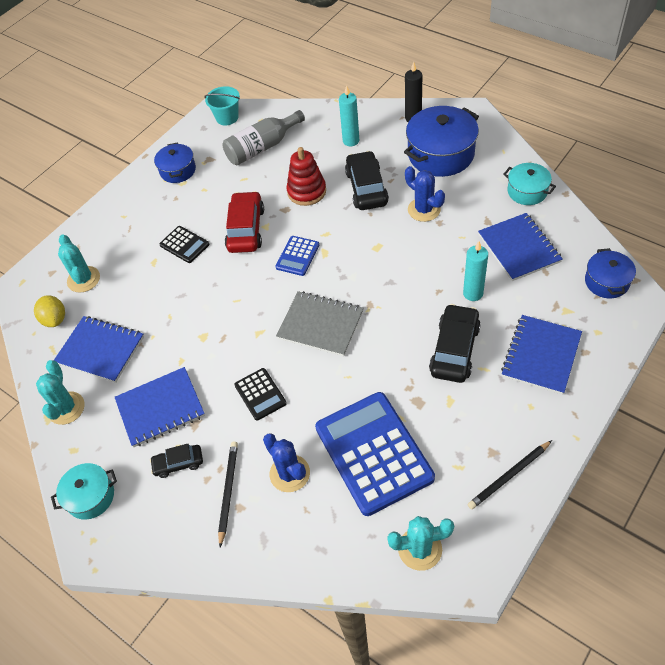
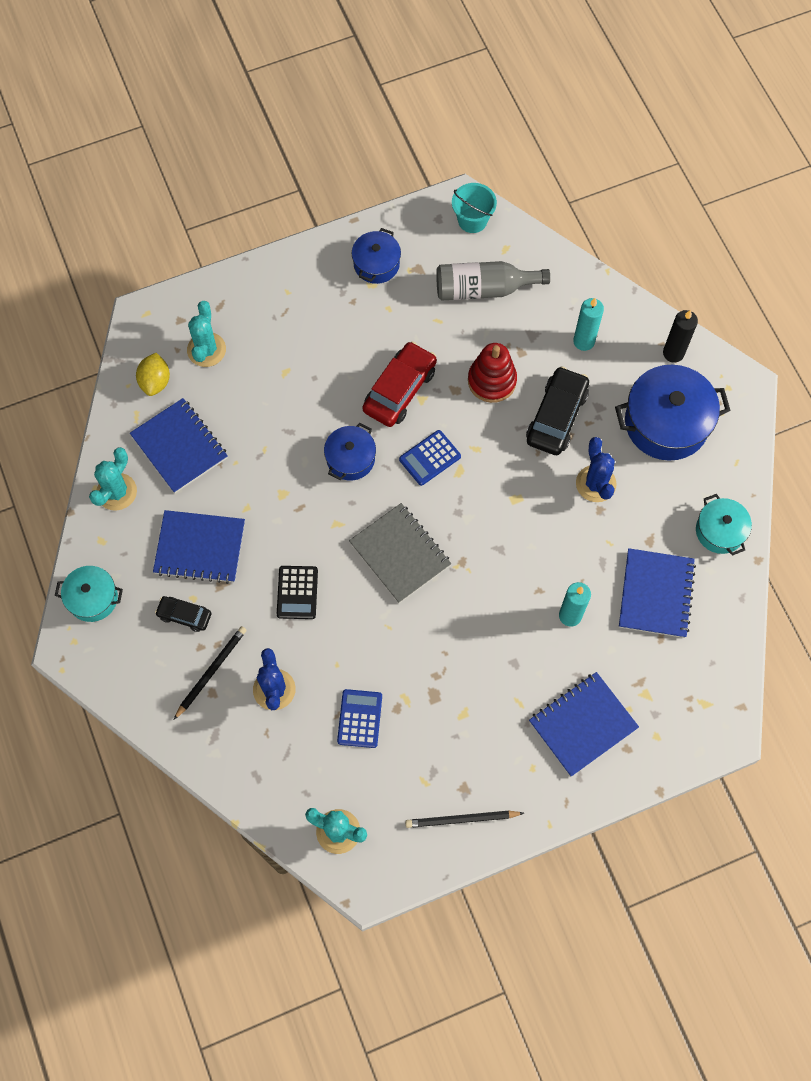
camera: 25 degrees right, 15 degrees up
(184, 245) = (327, 370): black calculator -> none
(373, 453) = (359, 718): blue calculator -> blue calculator, size x0.47
(454, 350) = (507, 664): black car -> none
(606, 282) = (711, 689): blue pot -> blue pot (350, 458)

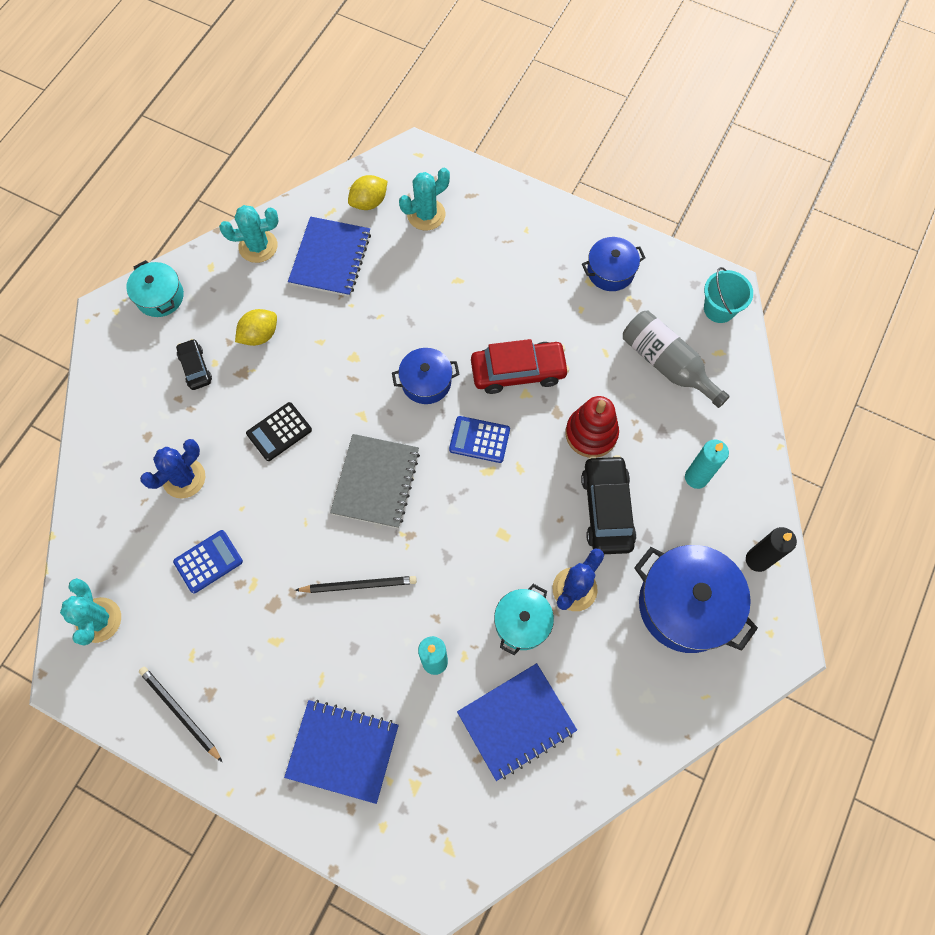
camera: 50 degrees right, 0 degrees up
(200, 548) = (260, 335): blue notebook -> yellow lemon
(211, 671) = (164, 422): black pencil -> black pencil (359, 585)
(556, 416) = (606, 509): black car -> black car turned 75 degrees counterclockwise
(720, 531) = (626, 733): turquoise pot -> turquoise pot (522, 622)

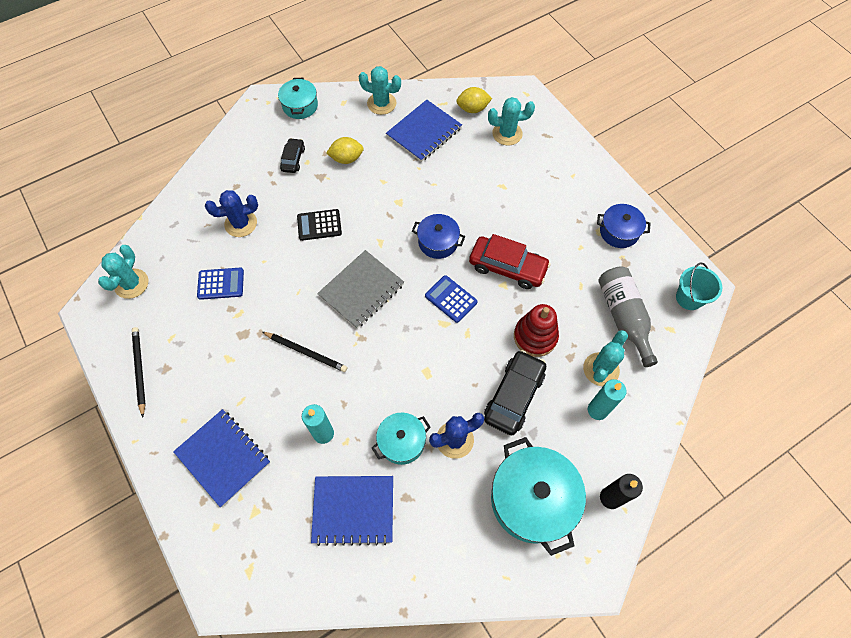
camera: 30 degrees right, 5 degrees down
(676, 433) = (601, 369): none -> turquoise cactus
(686, 605) = (532, 499): blue pot -> turquoise pot

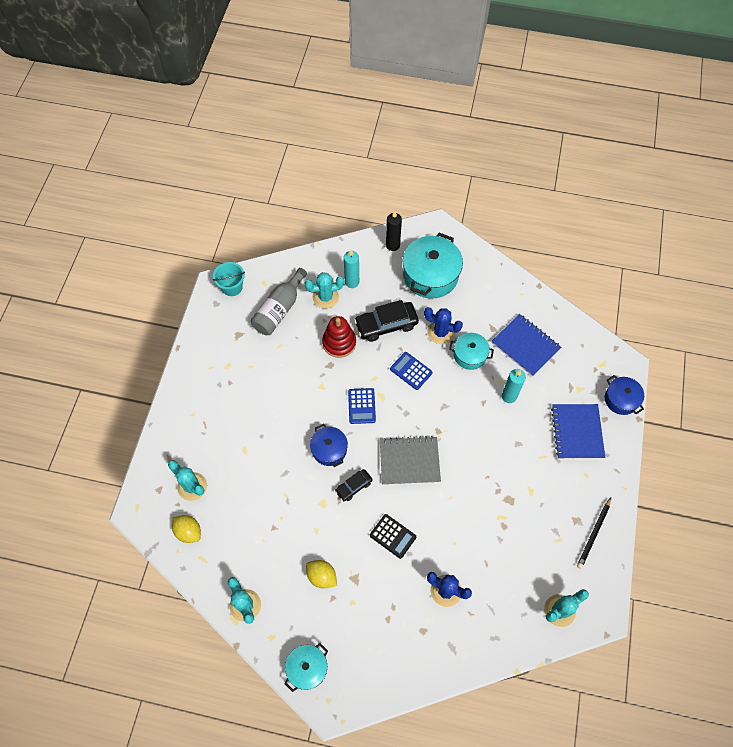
camera: 135 degrees left, 0 degrees up
(221, 284) = (497, 551): blue calculator -> blue calculator (411, 371)
(293, 159) = (360, 615): black car -> black car (353, 486)
(306, 352) = (479, 452): black pencil -> none
(424, 132) = (244, 545): blue notebook -> none
(507, 267) = (306, 394): red car -> none
(619, 232) = (216, 354): blue pot -> blue pot (621, 399)

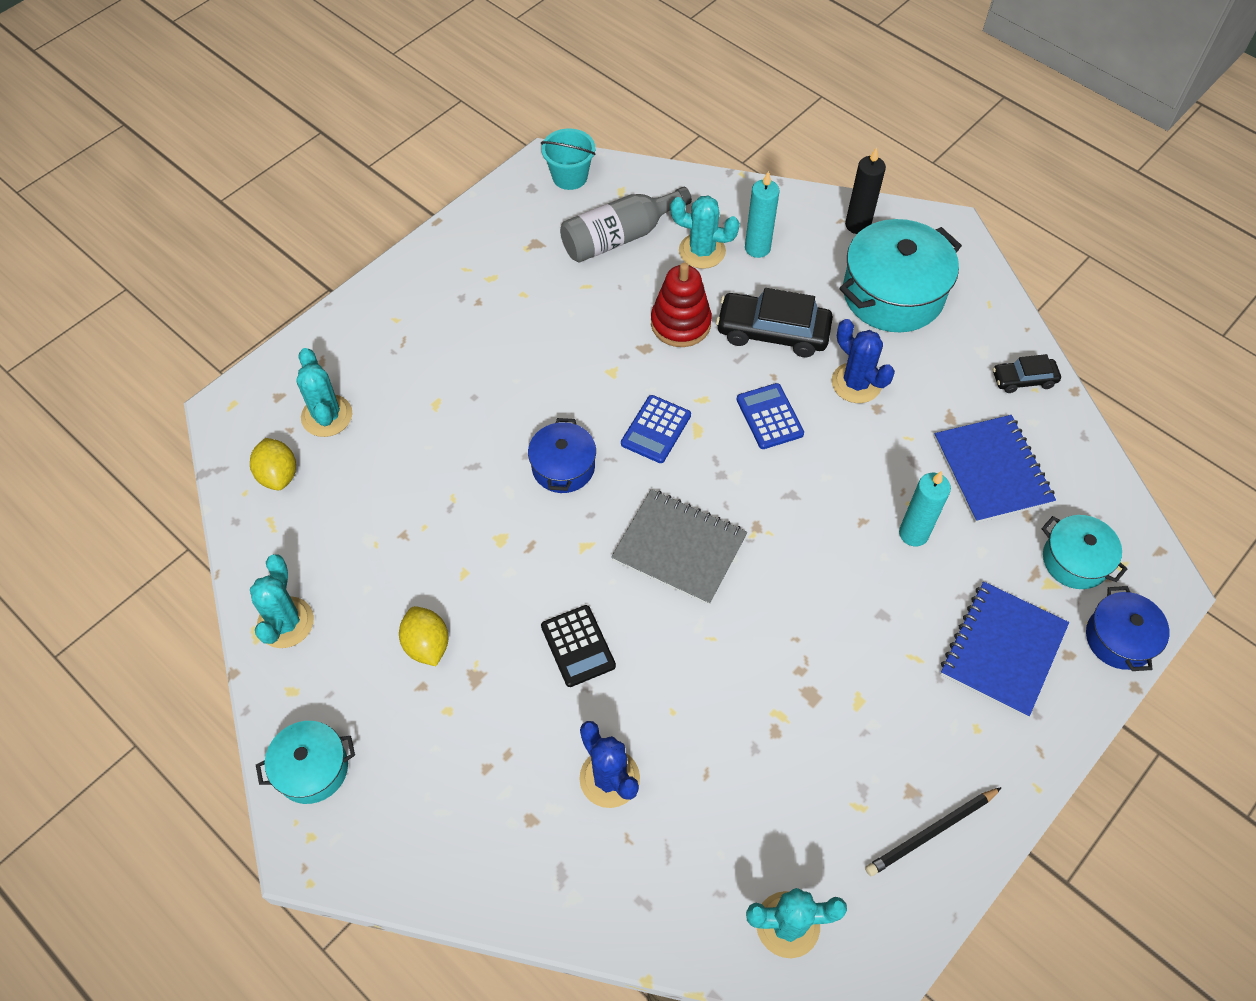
camera: 30 degrees right, 5 degrees down
(353, 486) = (565, 540): black car -> black car (1023, 379)
(469, 355) = (884, 439): turquoise pot -> turquoise pot (1075, 560)

